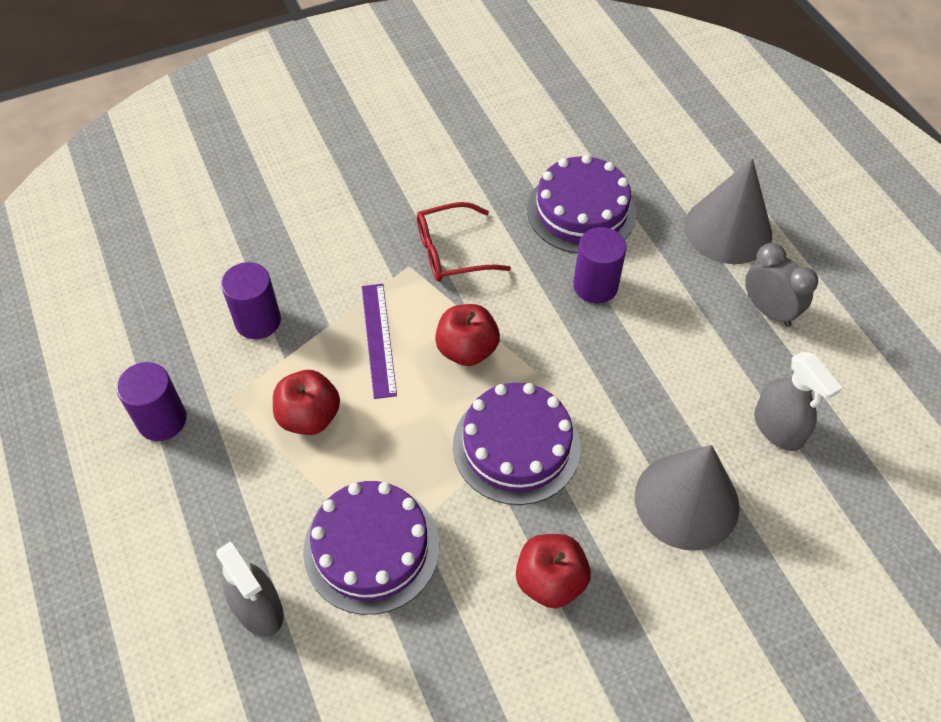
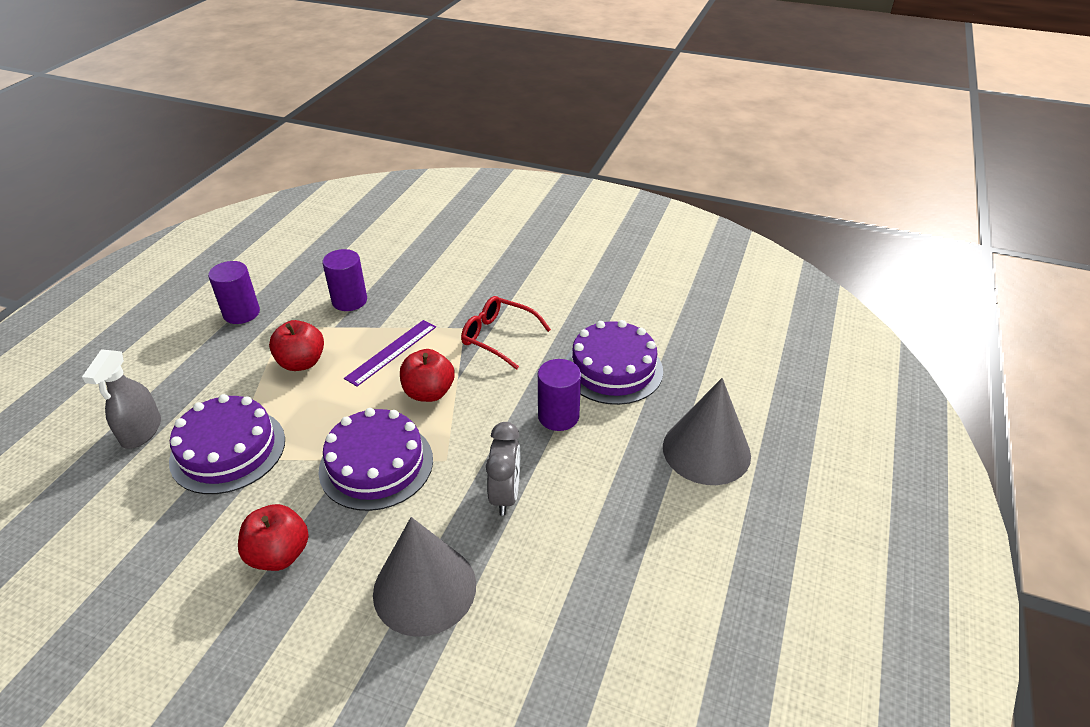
camera: 45 degrees right, 15 degrees down
(768, 310) = (663, 523): grey clock -> grey clock (505, 495)
(778, 428) = (556, 602): grey spray bottle -> none

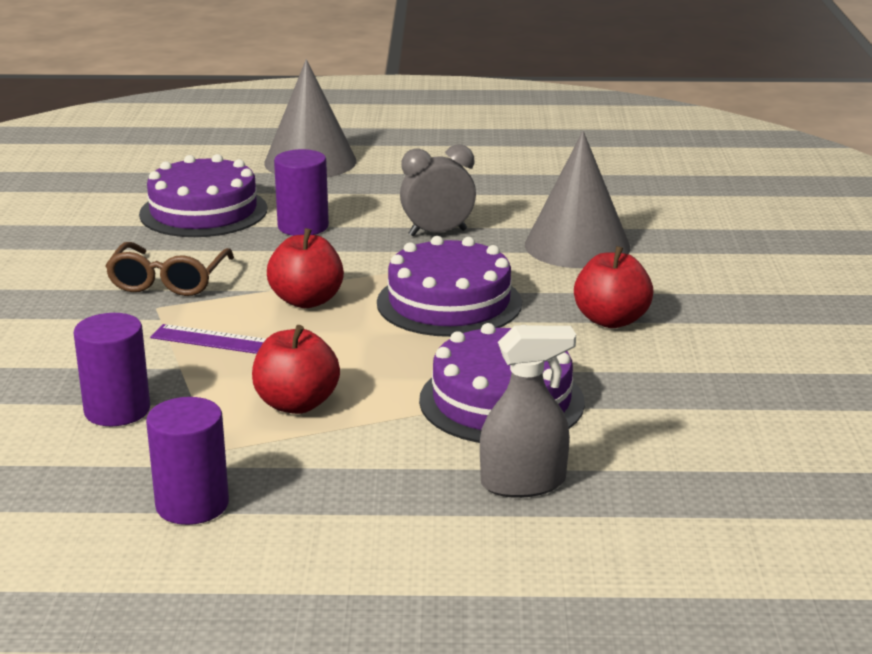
camera: 110 degrees left, 15 degrees down
(498, 337) = (168, 281): red glasses -> brown glasses

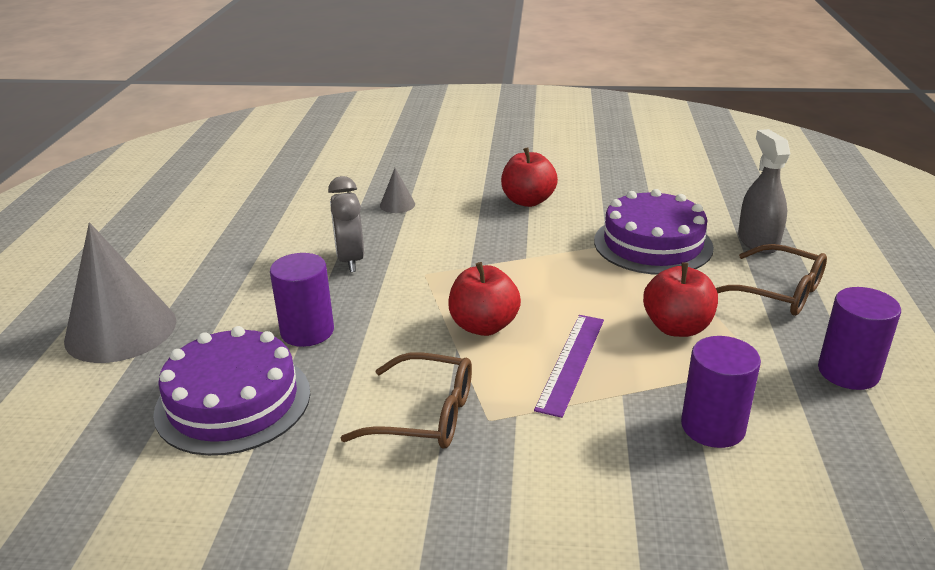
camera: 85 degrees left, 5 degrees up
(376, 481) = (778, 292): none -> brown glasses
(449, 303) = (494, 259): purple cake -> none
(577, 246) = (397, 204): grey cone -> grey cone, size x0.43

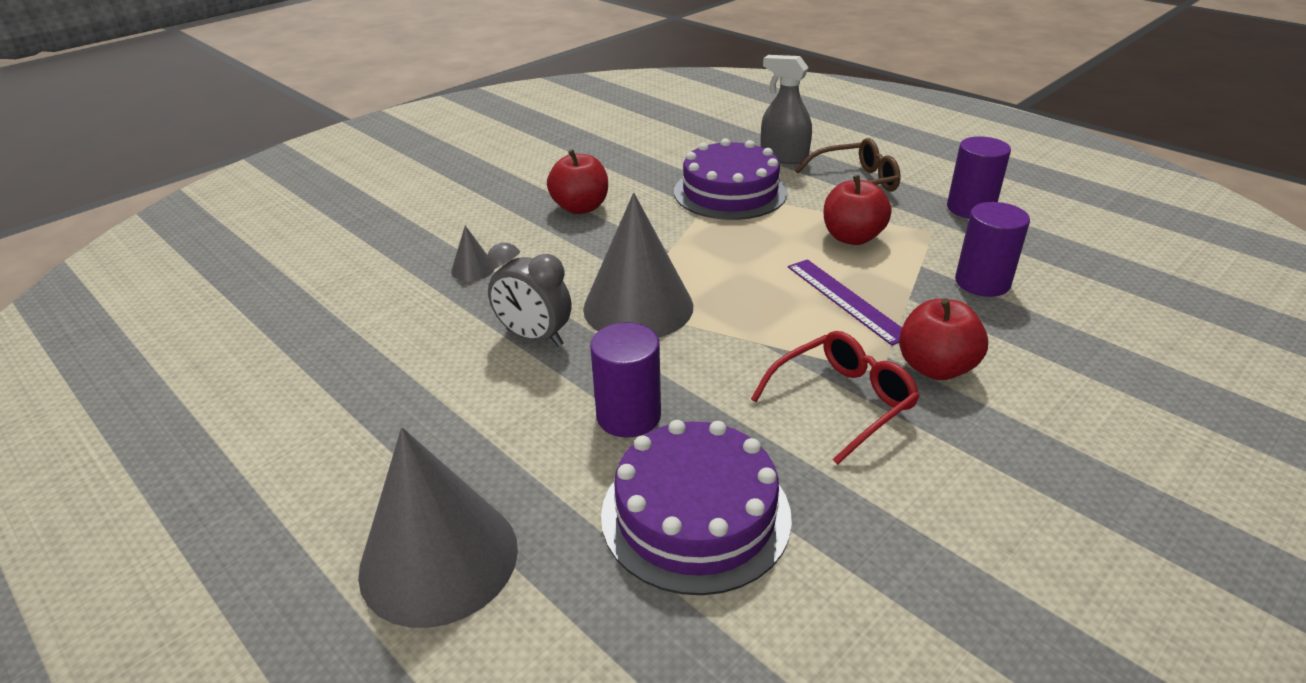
camera: 50 degrees left, 5 degrees up
(425, 415) = (843, 401): brown glasses -> red glasses
(434, 279) = (638, 307): none -> grey cone
(483, 326) = (746, 315): red apple -> red apple (935, 367)

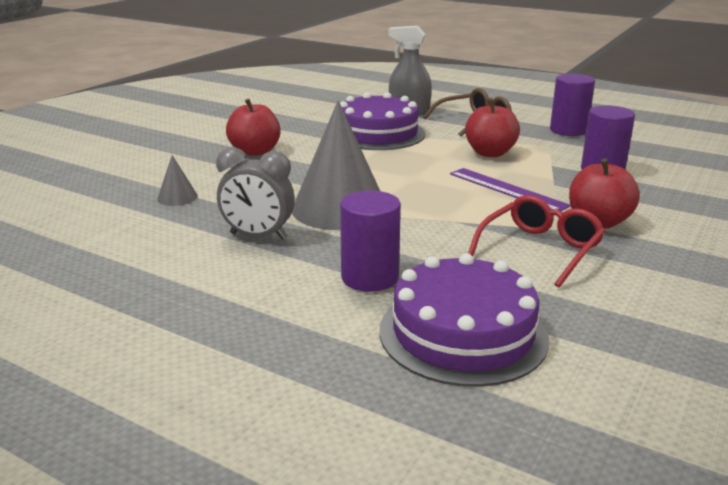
camera: 15 degrees left, 10 degrees down
(439, 559) = (247, 395): grey cone -> none

